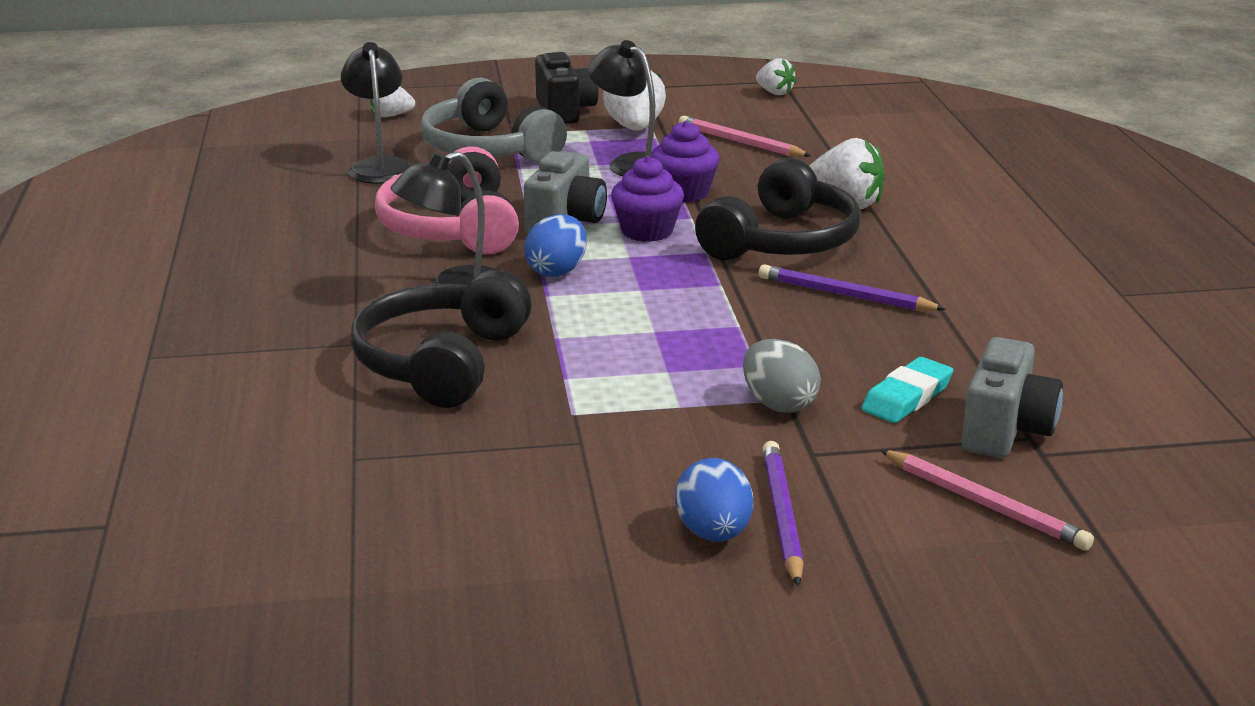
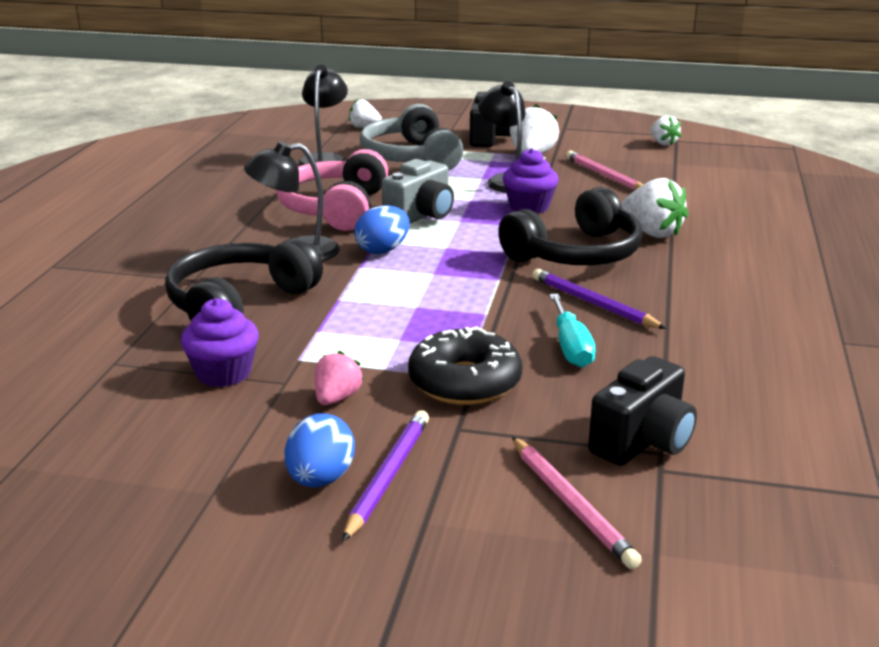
camera: 20 degrees right, 0 degrees up
(647, 231) = (476, 231): purple cupcake -> purple cupcake (223, 373)
(655, 447) = (337, 398): none -> pink strawberry
(779, 404) = (464, 382): grey egg -> black donut
(859, 347) = (571, 347): none -> turquoise screwdriver
(907, 397) = (577, 396): turquoise eraser -> none
(1005, 430) = (642, 442): grey camera -> black camera

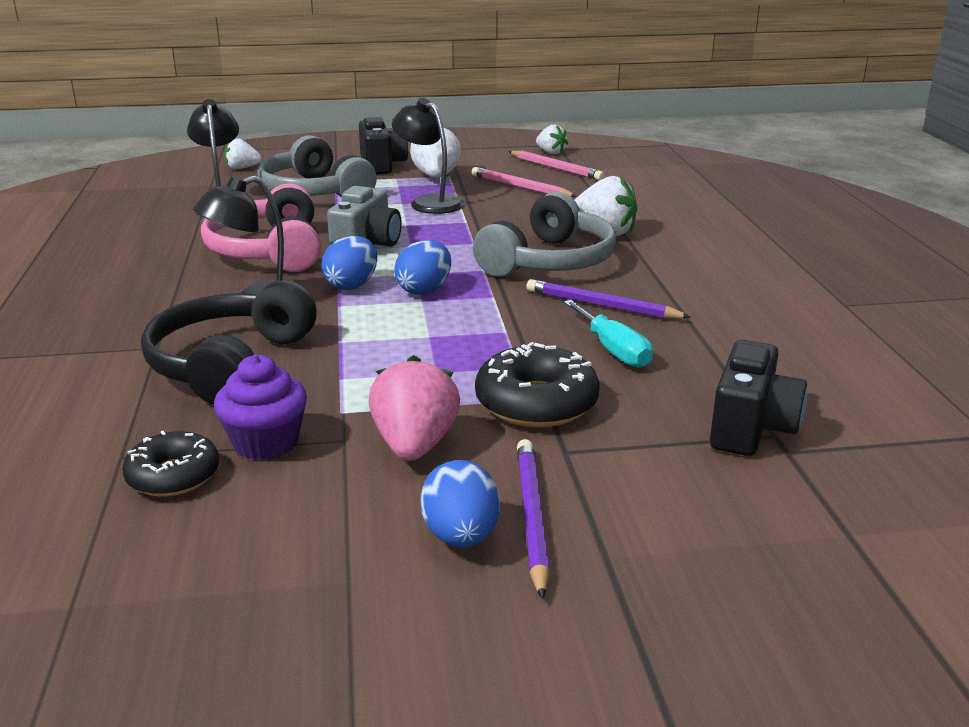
camera: 20 degrees left, 0 degrees up
(140, 386) = (173, 476): none -> black donut
(337, 398) = (414, 445): pink strawberry -> pink strawberry, size x1.62
(442, 264) = (424, 290): none -> blue egg
(529, 207) = (470, 224): purple cupcake -> none
(571, 505) = (735, 505): pink pencil -> pink pencil (556, 168)
(576, 254) = (549, 261): black headphones -> grey headphones

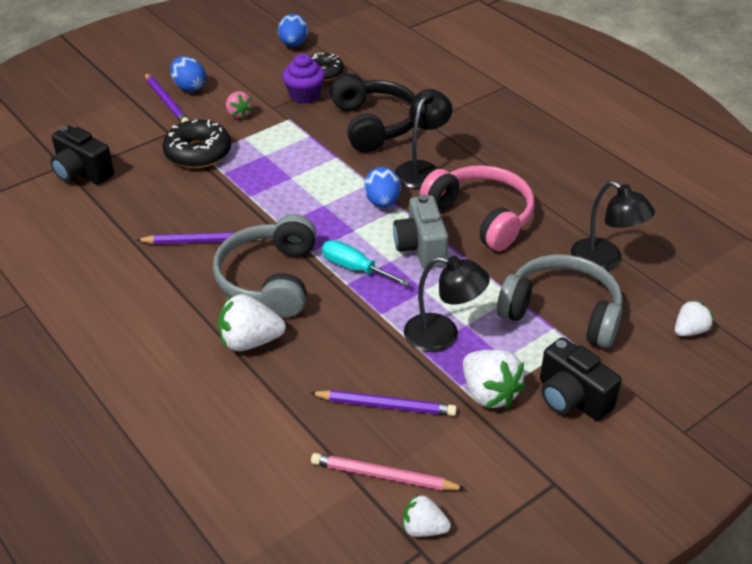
camera: 150 degrees right, 15 degrees up
(414, 445) = (239, 114): pink strawberry -> pink strawberry, size x0.62
(424, 290) = (331, 214): blue egg -> blue egg (293, 44)
(520, 187) = (386, 405): pink pencil -> purple pencil
(613, 350) = (175, 202): turquoise screwdriver -> turquoise screwdriver (355, 268)
(751, 428) = (82, 173): black camera -> black camera turned 45 degrees counterclockwise

